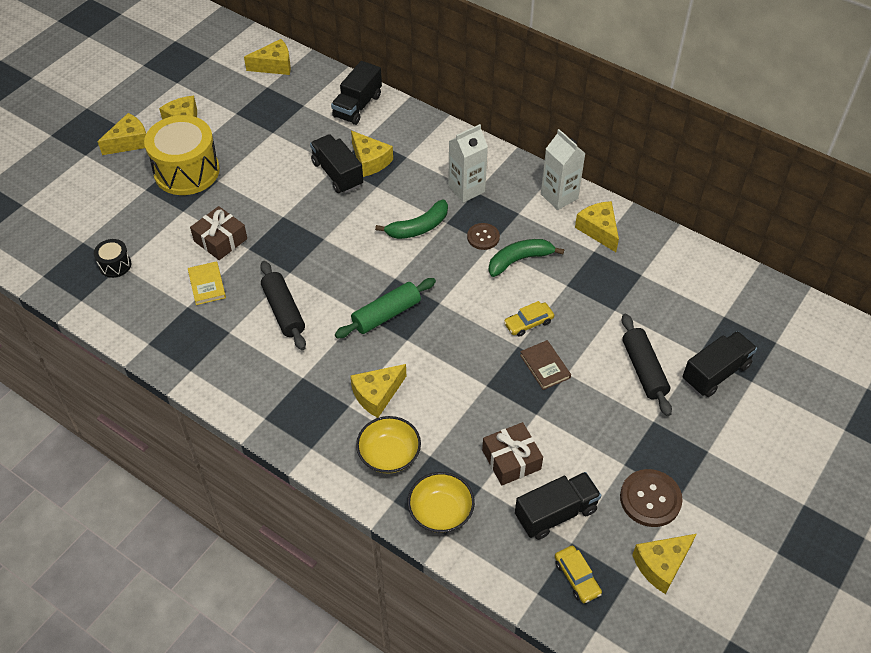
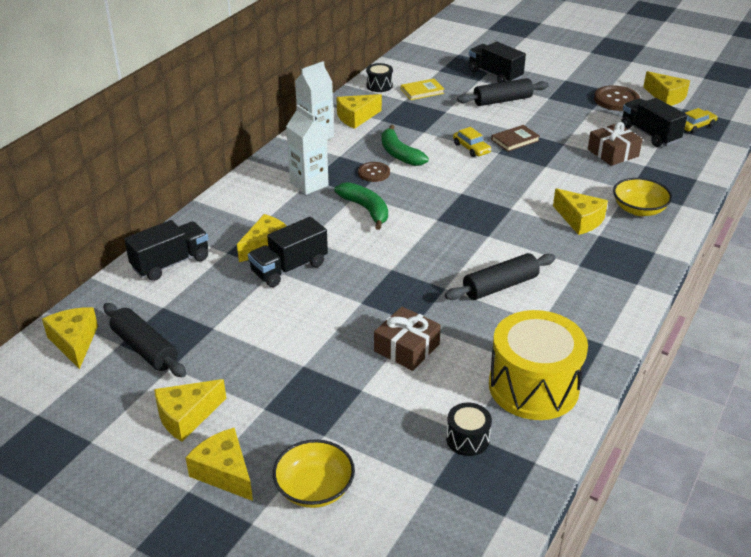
camera: 95 degrees left, 15 degrees down
(187, 171) = (287, 398): yellow drum -> yellow drum (533, 386)
(207, 285) = (479, 349): yellow book -> yellow book (422, 91)
(258, 99) = (145, 348): none -> black rolling pin
(357, 106) = (171, 263): black truck -> black truck turned 60 degrees counterclockwise
(386, 314) = (484, 221): green rolling pin -> none
(441, 511) = (678, 182): yellow bowl -> yellow bowl (314, 488)
(677, 255) = (379, 86): none -> black drum

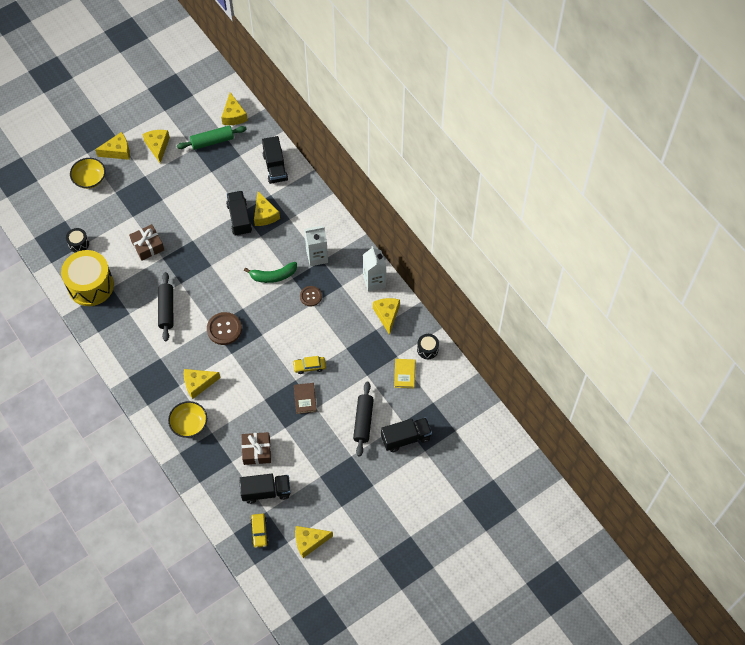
camera: 115 degrees right, 25 degrees up
(74, 342) = (233, 115): yellow cheese -> yellow cheese turned 75 degrees clockwise
(145, 348) = (212, 141): black rolling pin -> green rolling pin
(399, 154) = (325, 320): green banana -> none
(616, 100) = (324, 502): brown button -> brown button (224, 329)

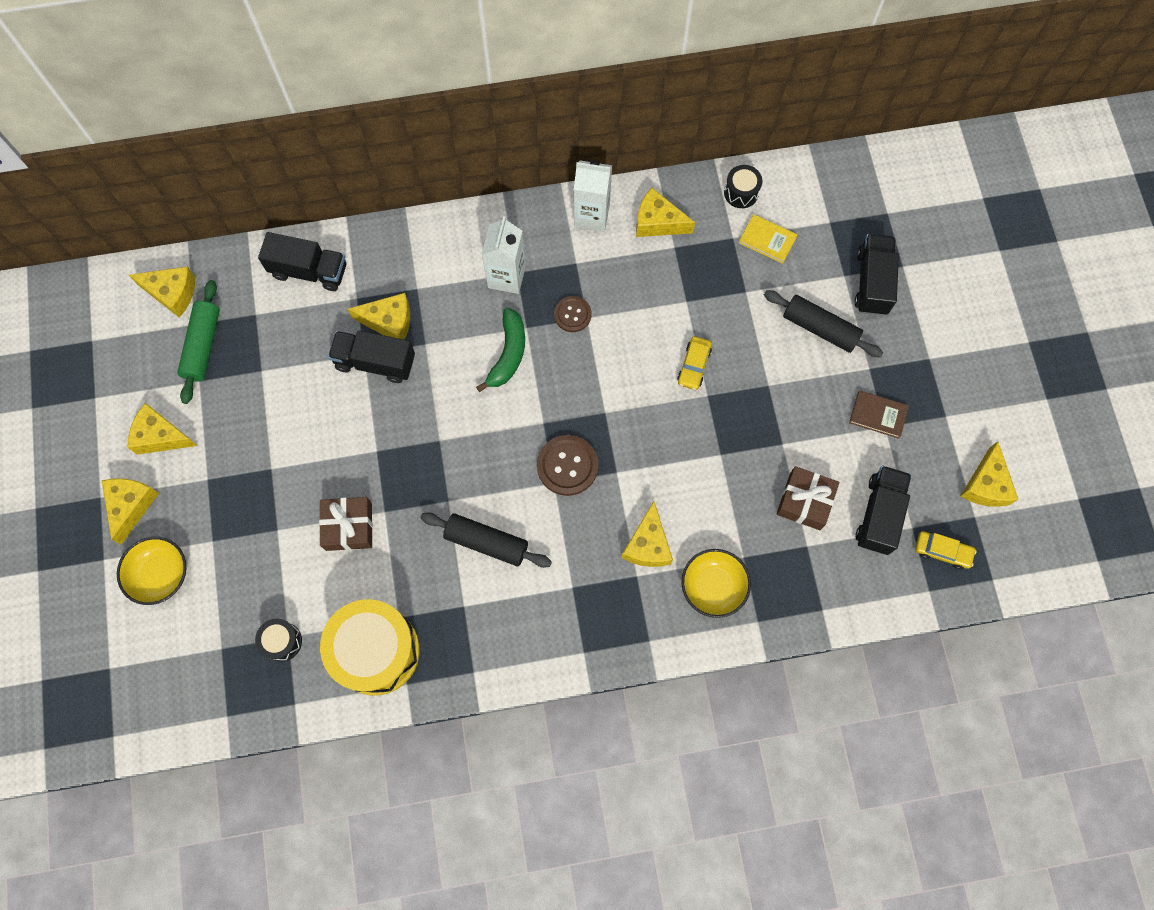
camera: 65 degrees left, 10 degrees up
(305, 399) = (746, 395): brown book -> brown book (878, 415)

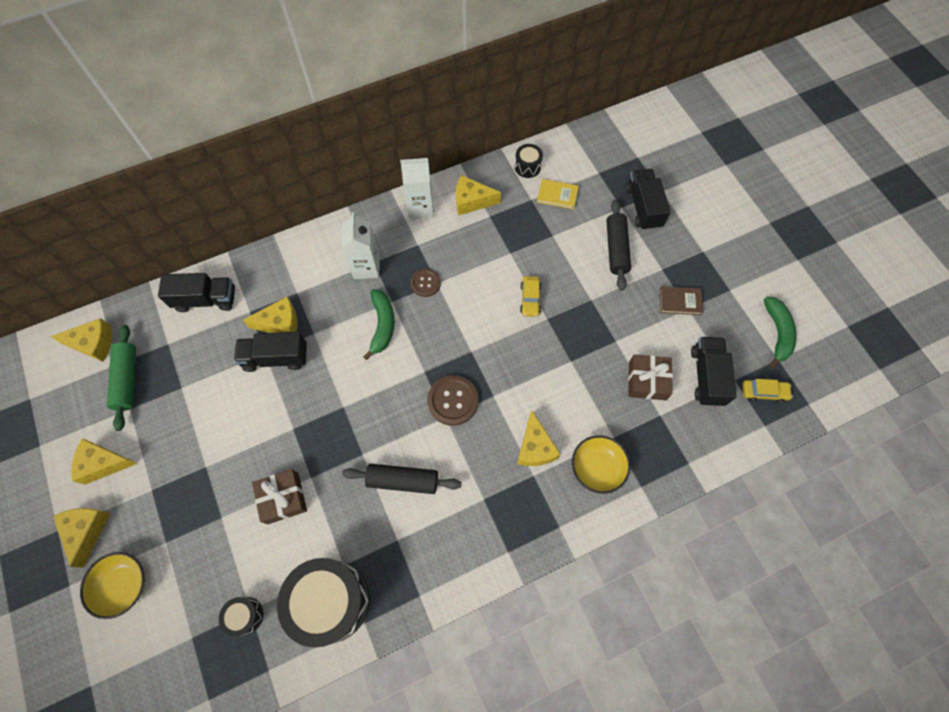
camera: 15 degrees left, 5 degrees down
(376, 651) = (331, 601): yellow drum -> black drum
(820, 328) = (616, 249): black rolling pin -> black rolling pin turned 75 degrees clockwise
(985, 484) = (777, 333): yellow cheese -> green banana

